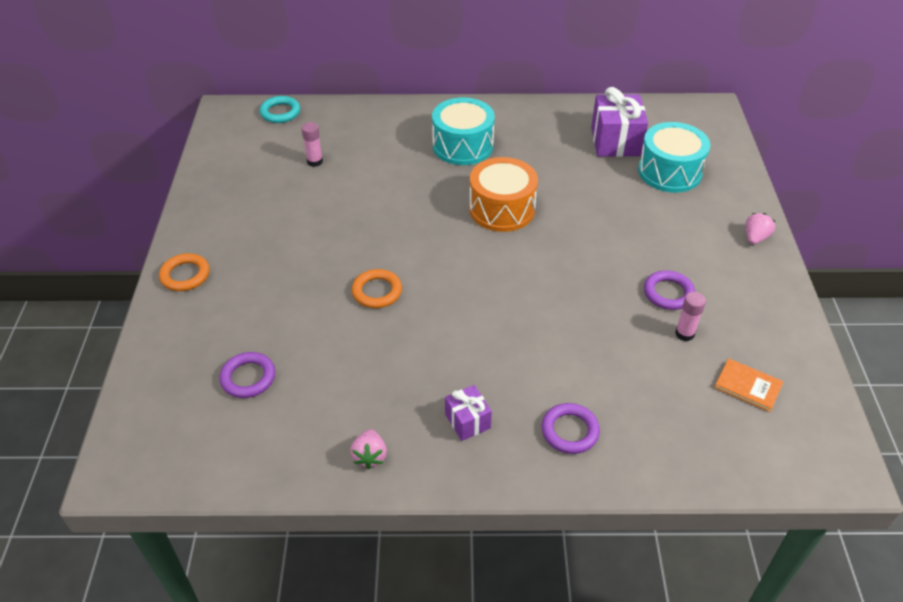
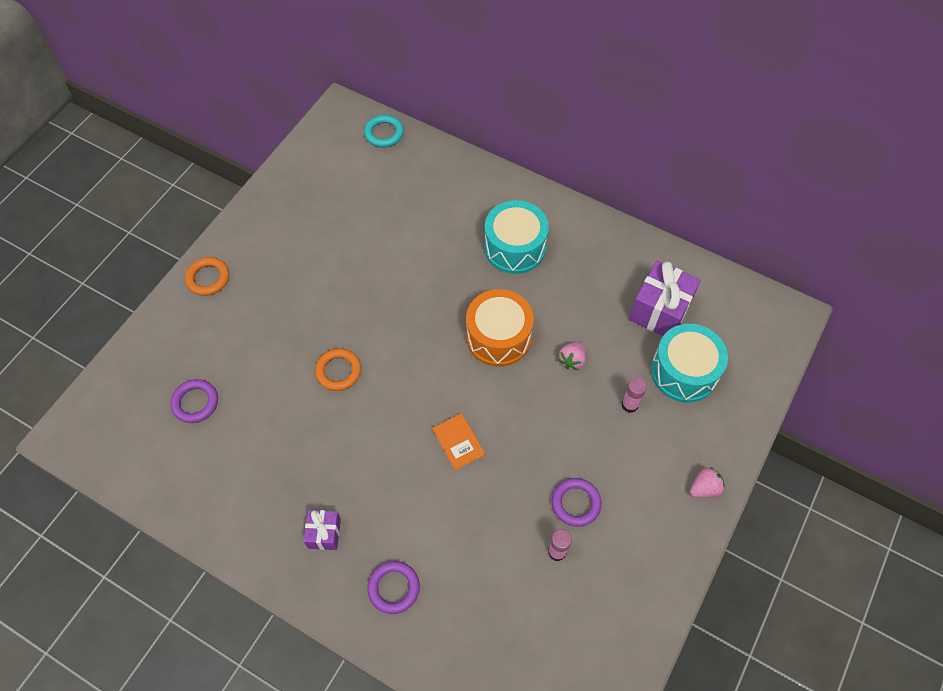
camera: 30 degrees right, 15 degrees up
(315, 161) = (377, 205): pink glue stick -> pink glue stick (629, 405)
(370, 456) = (235, 523): pink strawberry -> pink strawberry (572, 360)
(747, 386) = (569, 633): orange book -> orange book (458, 442)

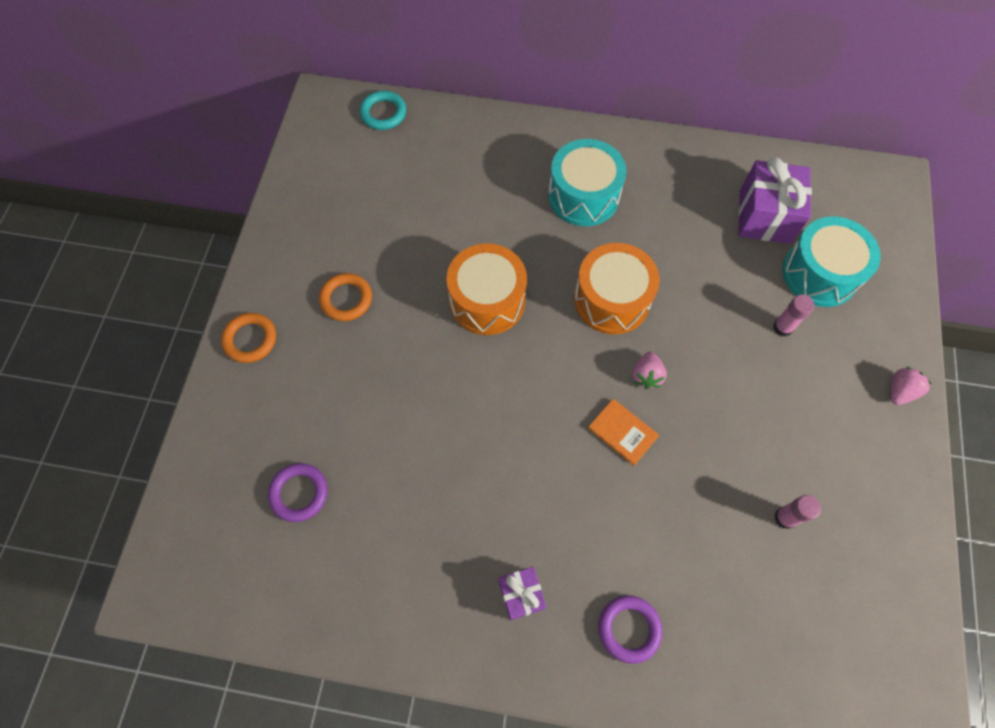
camera: 20 degrees left, 5 degrees up
(338, 371) = (452, 398): orange ring -> orange ring (346, 299)
(399, 306) = (487, 300): none -> orange drum
(572, 360) = (701, 299): pink strawberry -> pink strawberry (646, 376)
(576, 503) = (779, 456): purple ring -> none

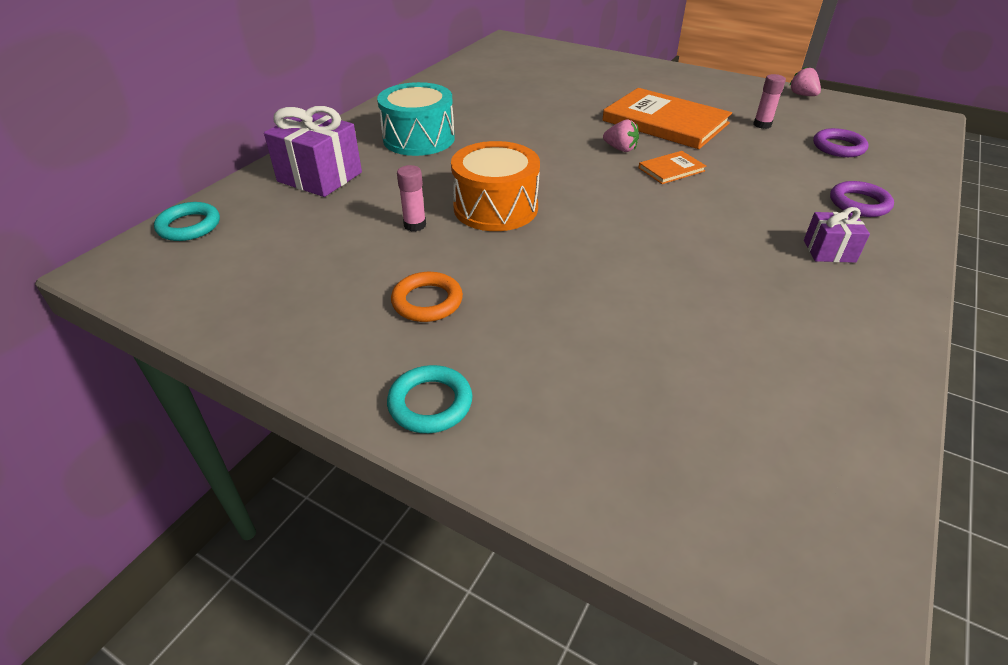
camera: 70 degrees left, 25 degrees down
(250, 339) = (430, 403): orange ring -> turquoise ring
(299, 493) = (689, 393): purple ring -> purple ring (838, 147)
(611, 300) = (537, 148): orange drum -> none
(736, 408) = (665, 122): none -> orange book
(765, 216) = (503, 79): purple gift -> purple gift (320, 177)
(782, 327) = (603, 93): pink glue stick -> pink glue stick (415, 225)
(819, 273) = (565, 73): turquoise drum -> none
(899, 391) = (671, 72): pink strawberry -> pink strawberry (802, 95)

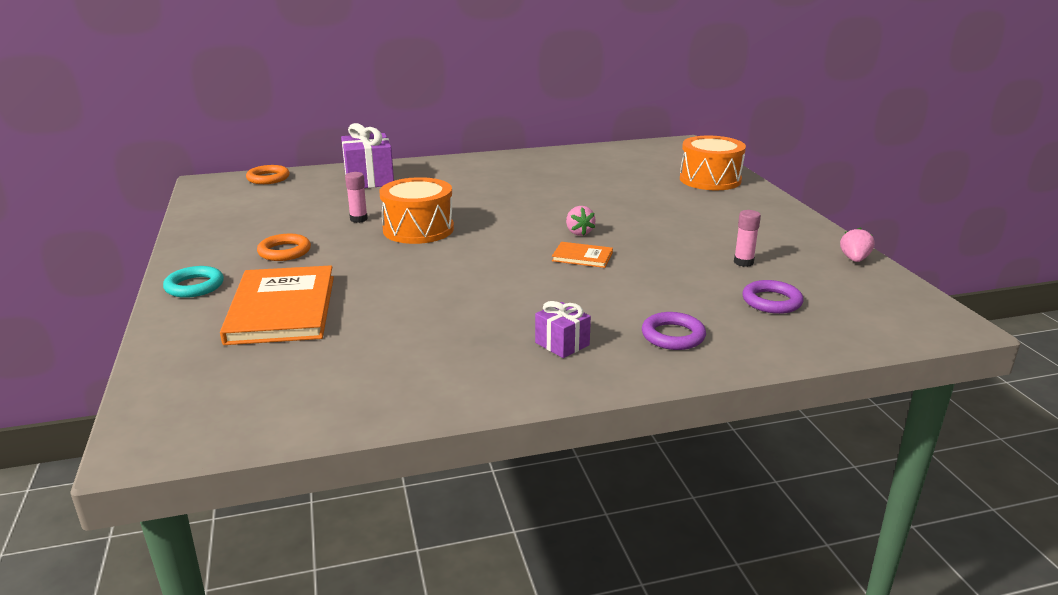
camera: 45 degrees right, 15 degrees down
(189, 226) = (268, 178): turquoise ring -> orange ring
(419, 139) = (465, 180): turquoise drum -> none
(597, 65) = (710, 180): none -> orange drum
(665, 122) = (661, 231): orange book -> orange book (282, 309)

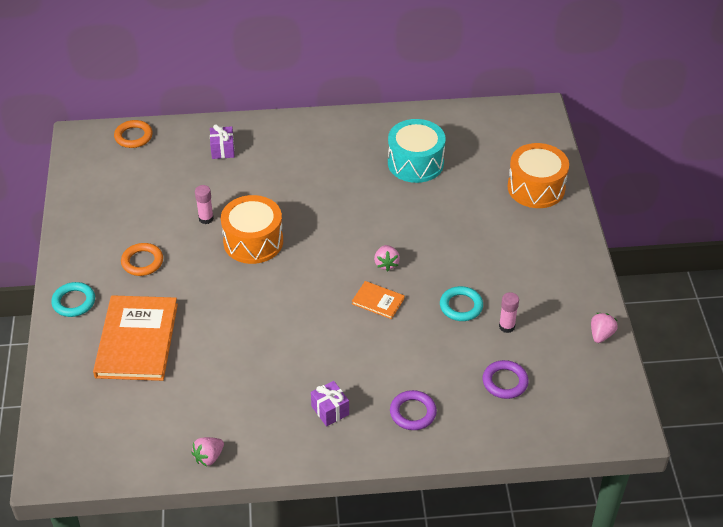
camera: 10 degrees right, 20 degrees up
(369, 180) = (223, 150): purple gift -> purple gift, size x0.55
(402, 404) = (209, 457): none -> pink strawberry
(578, 174) = (415, 163): none -> turquoise drum
(681, 253) = (461, 306): none -> turquoise ring

